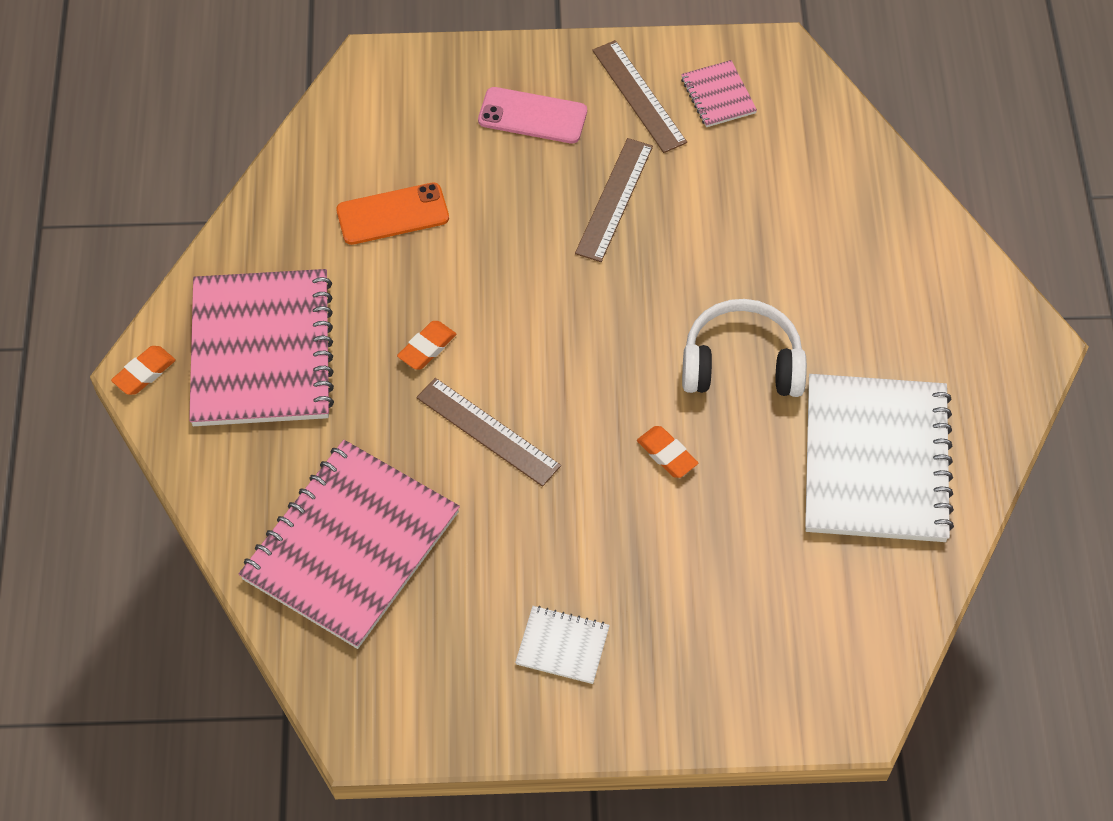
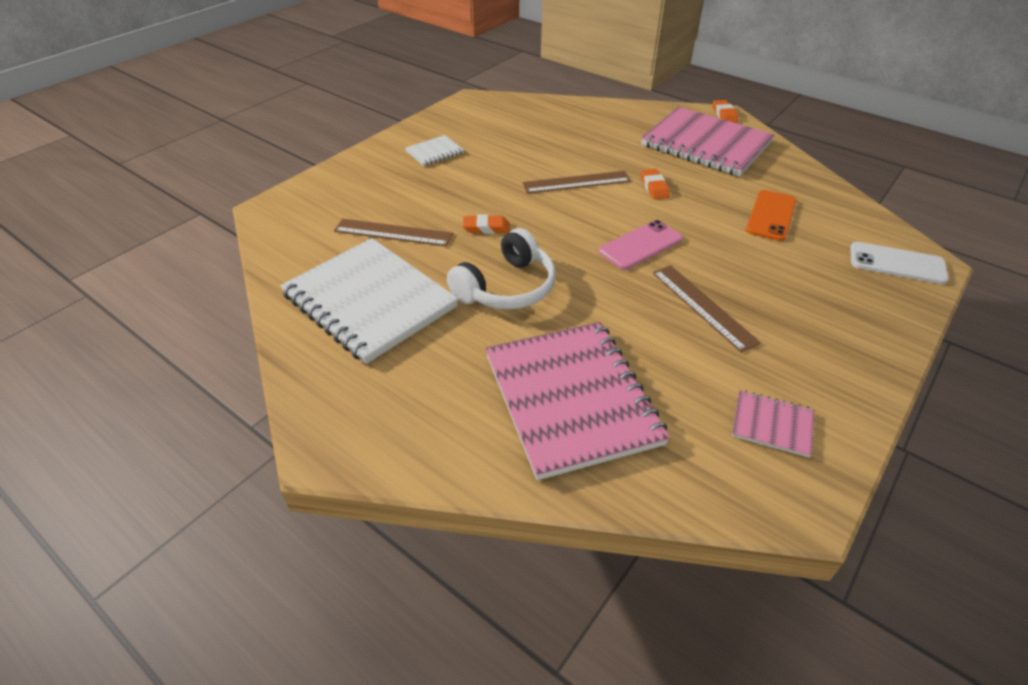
camera: 130 degrees right, 15 degrees down
(351, 546) = (561, 126): pink notebook -> pink notebook (571, 399)
(397, 87) = (897, 263): none -> white phone
(532, 116) = (822, 309): pink phone -> pink phone (641, 245)
(639, 96) = (805, 375): brown ruler -> brown ruler (393, 233)

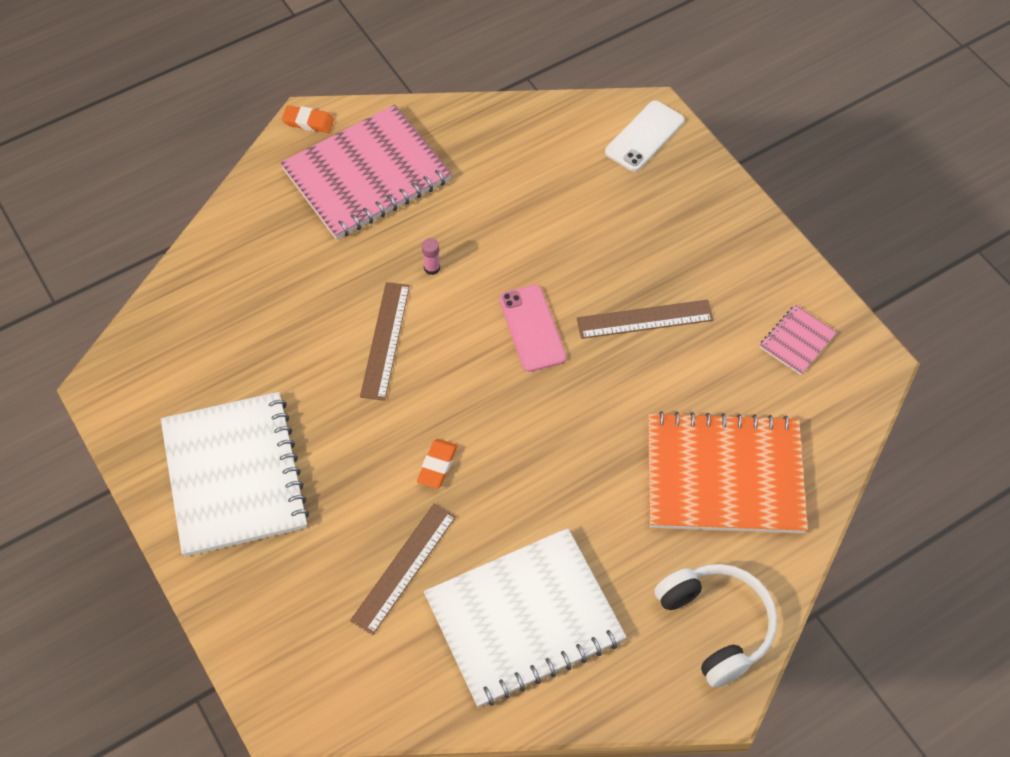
camera: 70 degrees left, 15 degrees up
(434, 152) = (234, 475): white notebook -> white notebook, size x2.30
(506, 287) = (552, 478): white headphones -> white headphones (716, 626)
(571, 399) = (724, 476): pink notebook -> orange notebook
(654, 187) = (432, 268): orange eraser -> pink glue stick
(771, 215) = (531, 190): orange phone -> none

